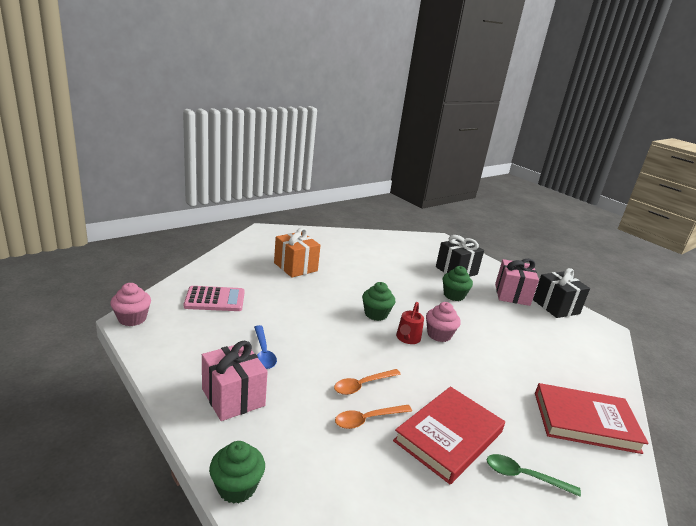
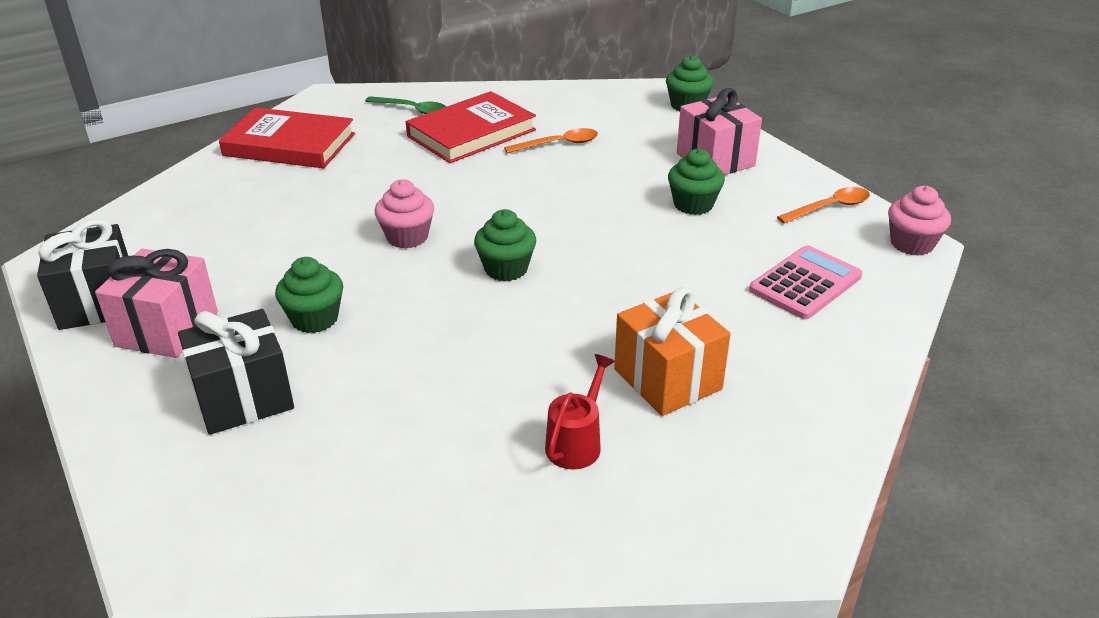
camera: 170 degrees left, 10 degrees up
(215, 299) = (805, 283): pink calculator -> pink calculator turned 135 degrees clockwise
(263, 352) = (693, 204): blue spoon -> green cupcake
(362, 385) = (557, 172): orange spoon -> orange spoon (829, 208)
(407, 339) = (467, 229): red watering can -> red watering can (577, 442)

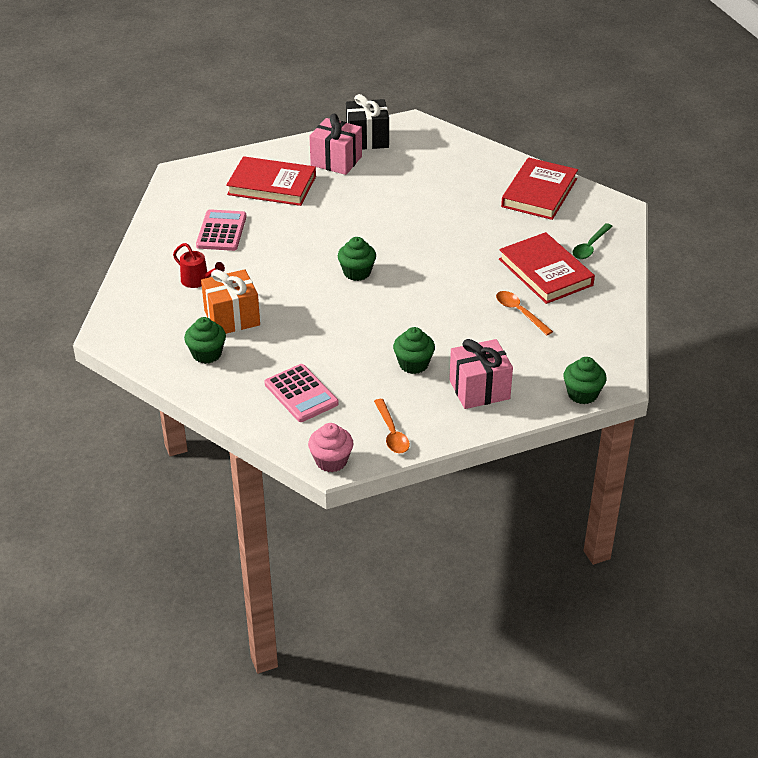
camera: 100 degrees right, 5 degrees up
(243, 398) = (272, 185): black gift -> red book
(314, 319) = (329, 204): green cupcake -> green cupcake (207, 354)
(407, 237) = (404, 237): pink cupcake -> none
(408, 441) = (221, 231): none -> pink calculator
(558, 144) = (519, 312): orange spoon -> orange spoon turned 150 degrees clockwise

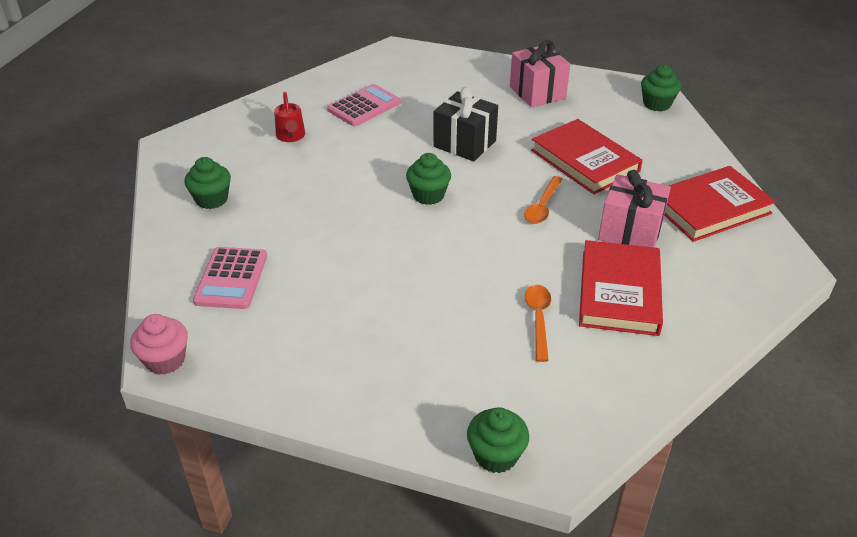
camera: 40 degrees right, 0 degrees up
(232, 318) = (273, 180): orange gift -> none
(272, 185) = (455, 89): red book -> red book (584, 161)
(367, 139) = (590, 86): black gift -> black gift (464, 144)
(391, 433) = (252, 368): orange spoon -> orange spoon (542, 206)
(413, 364) = (364, 310): green cupcake -> green cupcake (657, 104)
(479, 389) = (392, 377): pink gift -> pink gift (630, 232)
(590, 246) = (705, 291): green spoon -> none

